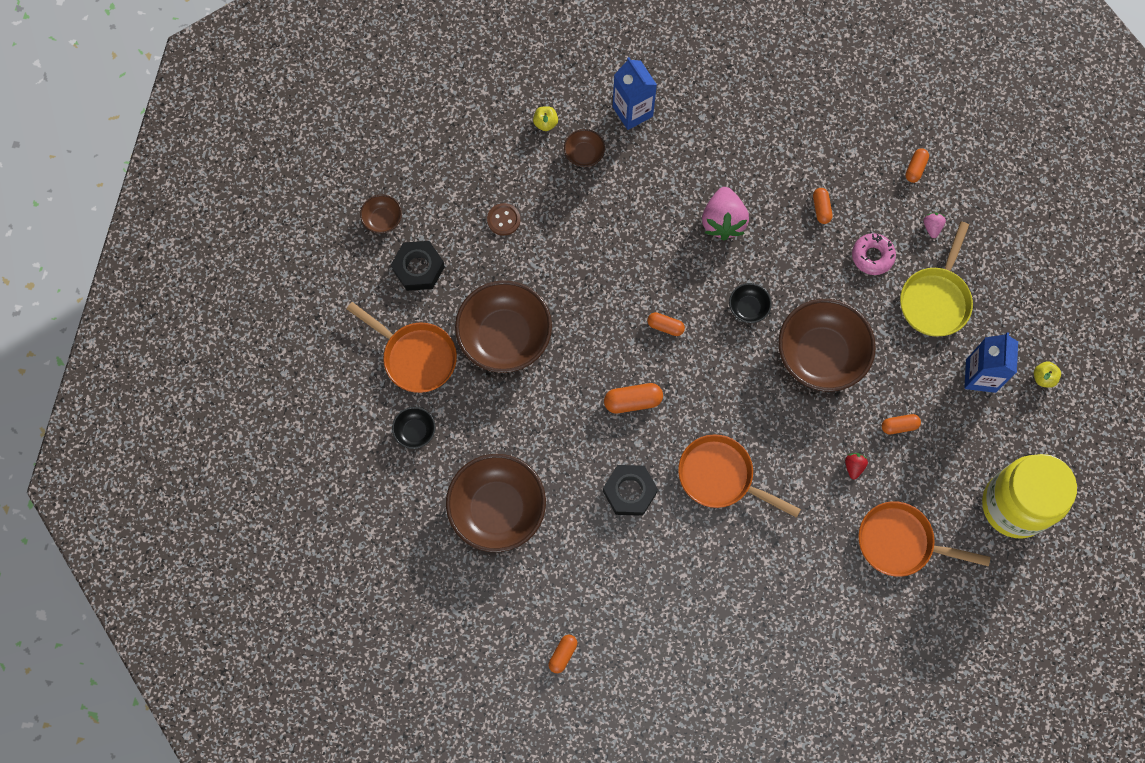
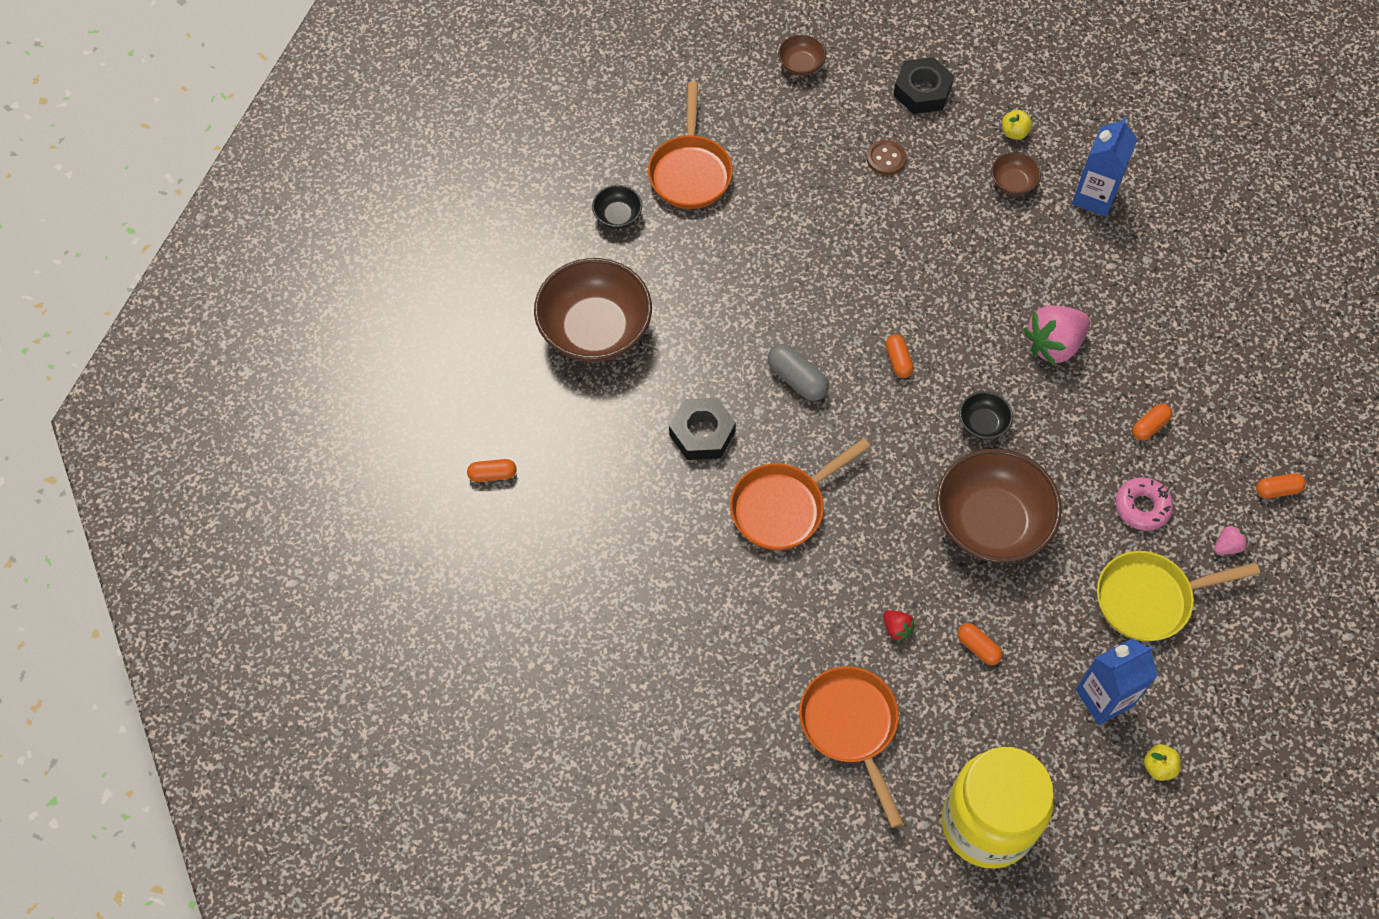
camera: 55 degrees right, 10 degrees down
(418, 268) = (778, 121): black nut -> black nut (922, 91)
(505, 336) = (771, 231): brown bowl -> none
(633, 401) = (797, 379): orange capsule -> grey capsule
(721, 477) = (783, 507): orange pan -> orange pan turned 120 degrees counterclockwise
(854, 466) = (896, 629): red strawberry -> red strawberry turned 75 degrees clockwise

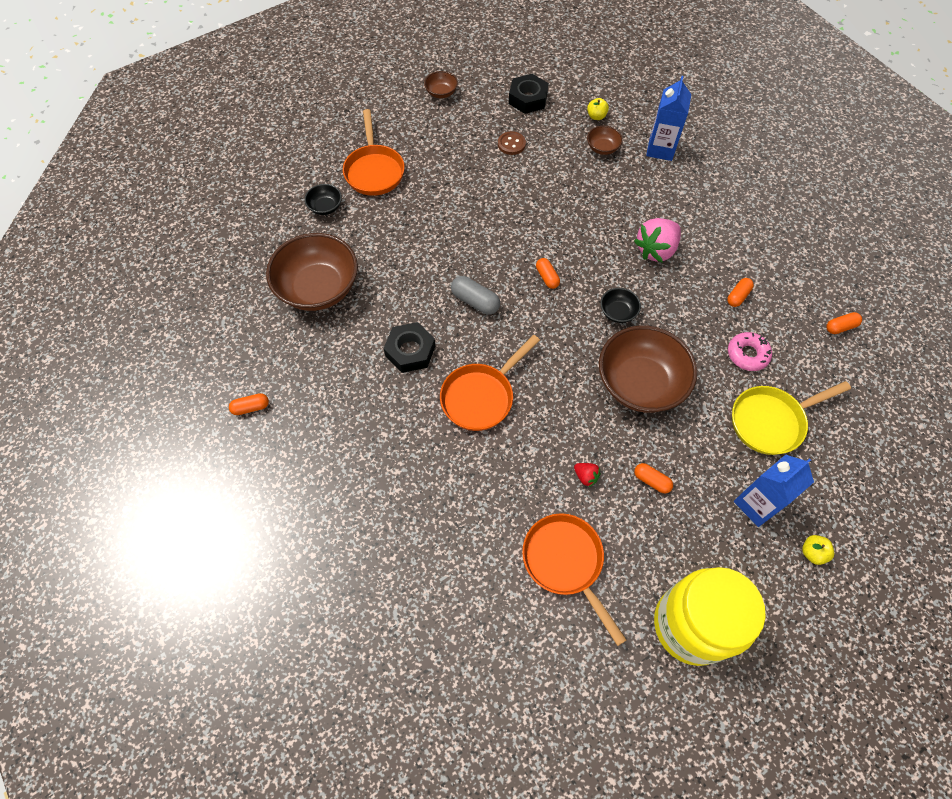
camera: 10 degrees left, 0 degrees up
(1227, 546) = (816, 373): pink strawberry -> none

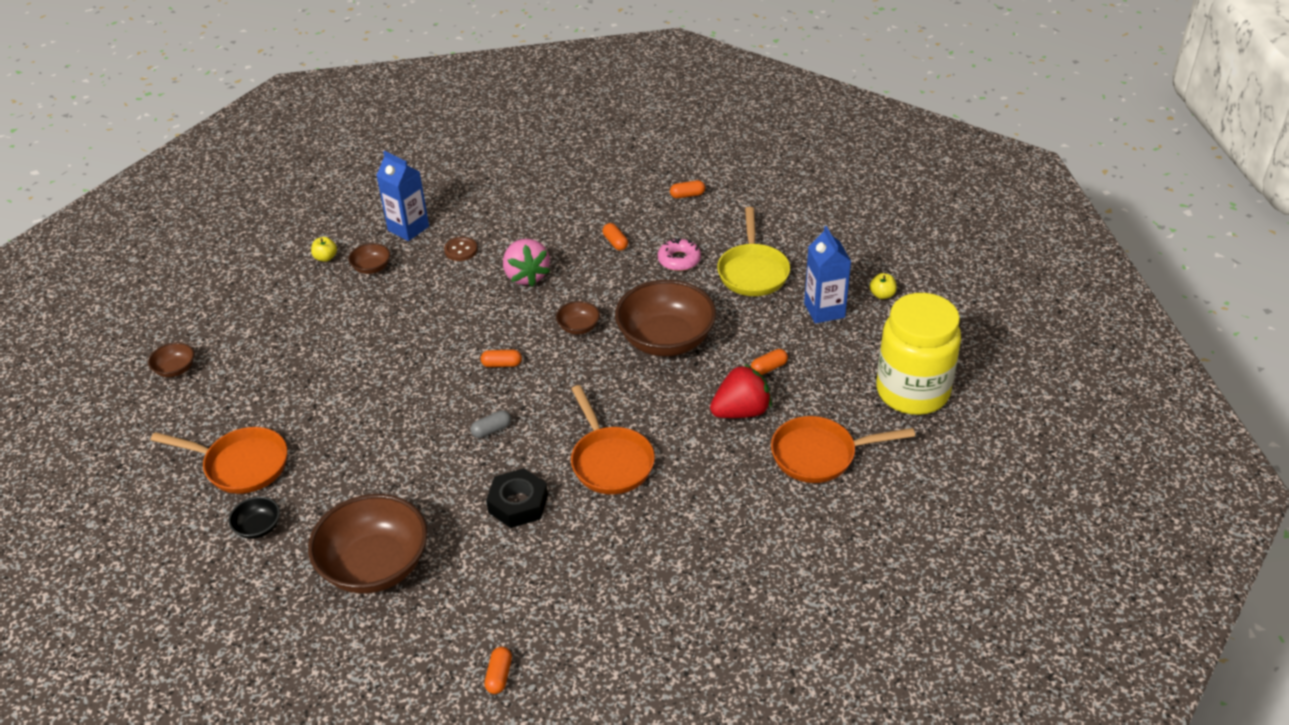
camera: 65 degrees left, 20 degrees down
(475, 301) = (491, 430): grey capsule -> grey capsule, size x0.66
(511, 144) = (305, 334): brown button -> brown button (461, 250)
(528, 99) = (253, 300): black nut -> none
(586, 476) = (741, 411): red strawberry -> red strawberry, size x2.15
(618, 312) = (578, 327): black bowl -> brown bowl
(840, 327) = (687, 195): orange capsule -> orange capsule turned 75 degrees clockwise

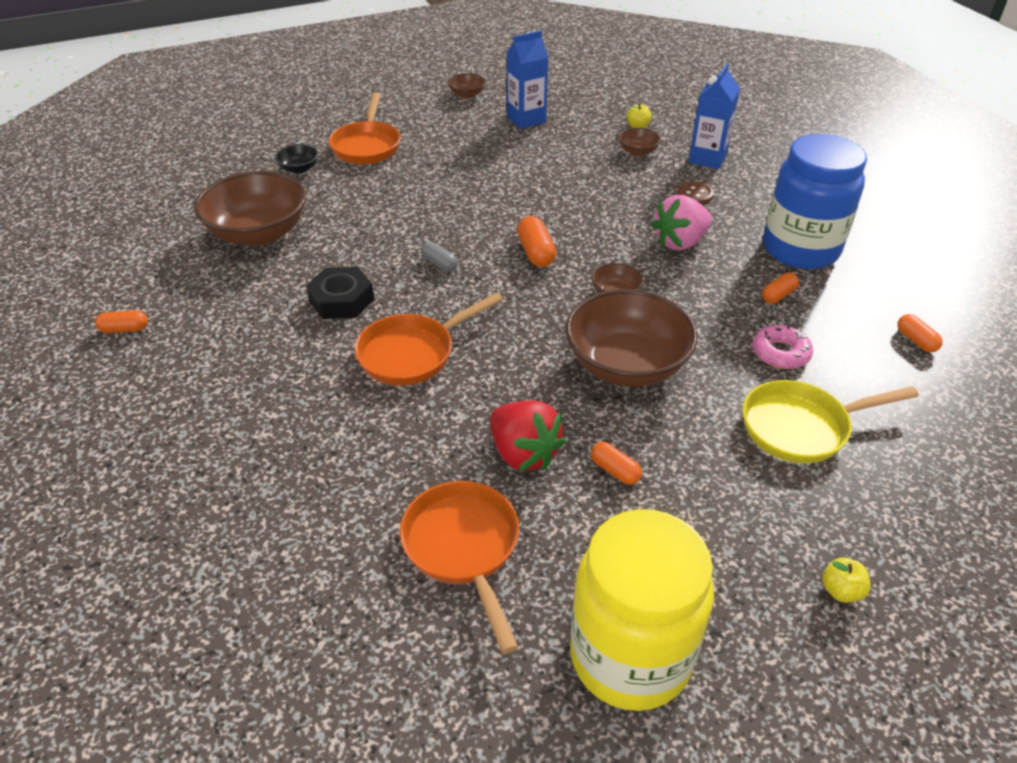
camera: 75 degrees right, 0 degrees up
(502, 364) = (535, 252): orange capsule -> orange capsule, size x1.51
(564, 215) = (800, 249): none -> blue jar
(824, 310) = (763, 518): blue carton -> blue carton (526, 119)

